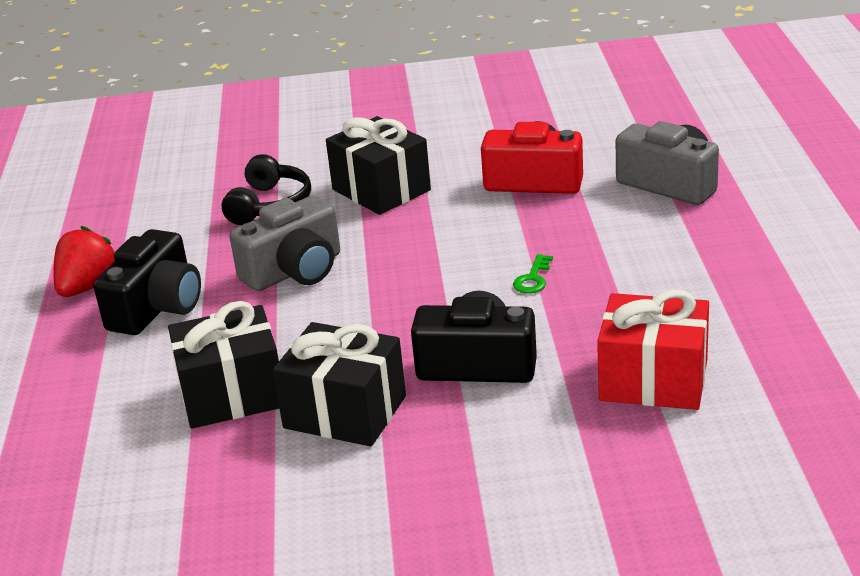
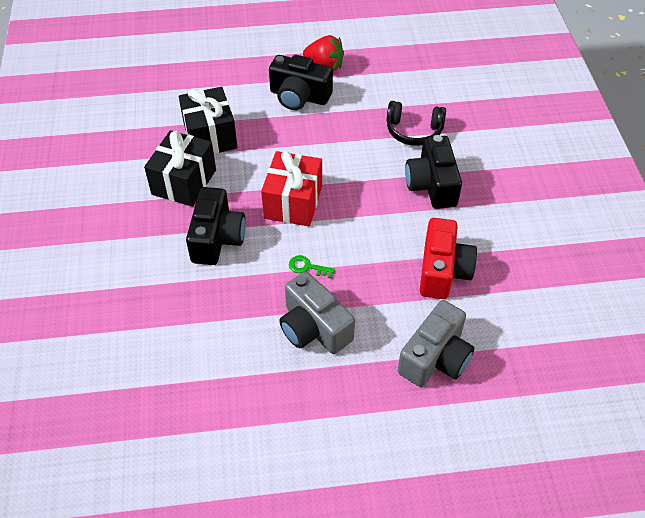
camera: 85 degrees right, 20 degrees up
(295, 271) = (331, 150): grey camera -> grey camera (314, 328)
(381, 190) = (432, 185): black gift -> black camera
(653, 380) = (182, 325): red gift -> red gift (293, 202)

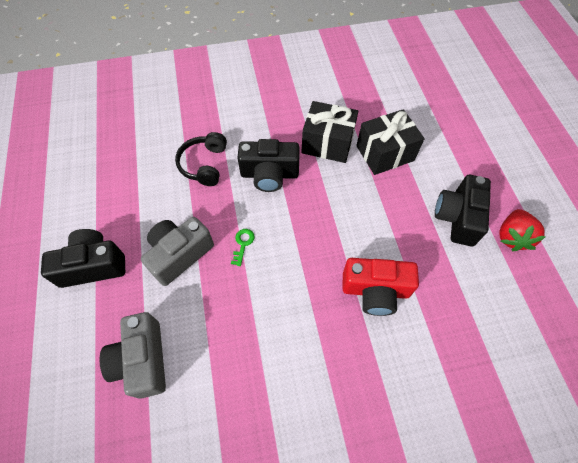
camera: 85 degrees right, 10 degrees up
(293, 202) = (316, 226): red gift -> none
(413, 131) = (436, 334): black headphones -> black headphones (204, 164)
(432, 185) = (358, 356): black camera -> black camera (93, 265)
(435, 358) = (142, 360): grey camera -> grey camera turned 45 degrees clockwise
(443, 271) = (243, 367): red camera -> red camera (375, 291)

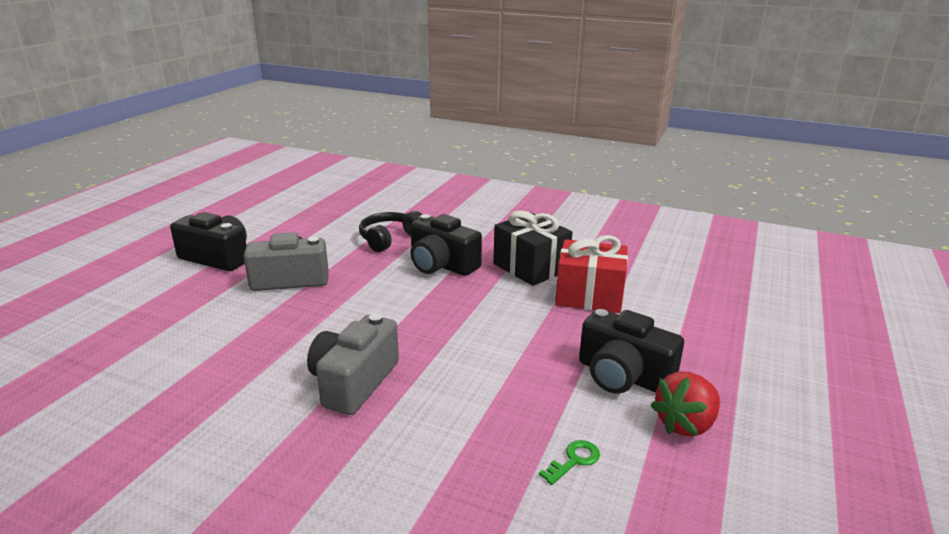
camera: 35 degrees right, 35 degrees down
(142, 360) = (167, 324): grey camera -> grey camera (354, 382)
(243, 244) = (353, 296): green key -> green key (574, 460)
(375, 291) = (441, 385): red camera -> none
(385, 153) = (589, 296): black gift -> red gift
(457, 217) = (623, 376): black camera -> black camera turned 105 degrees counterclockwise

